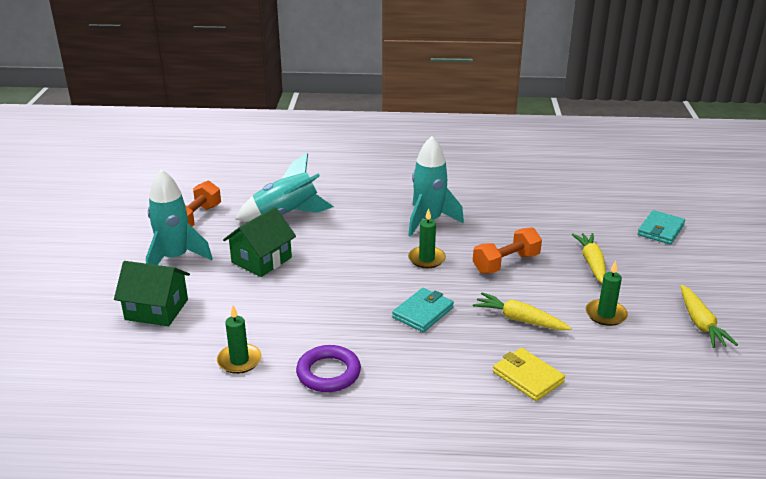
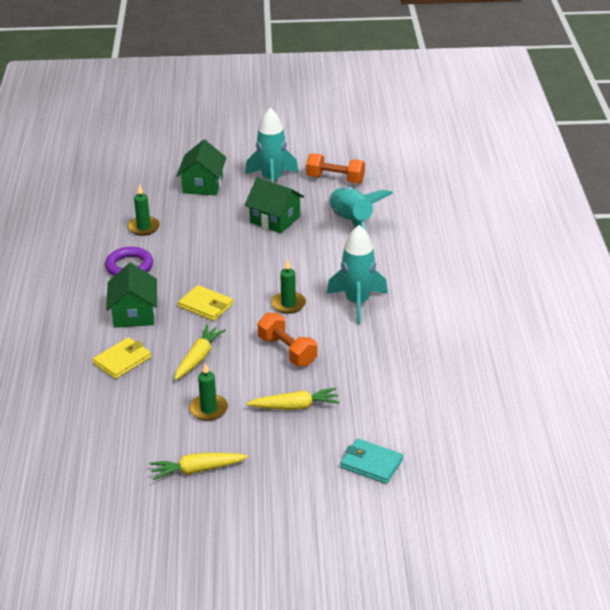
camera: 85 degrees right, 5 degrees up
(423, 312) = (205, 305): turquoise wallet -> yellow wallet
(434, 368) = (134, 314): none -> green house

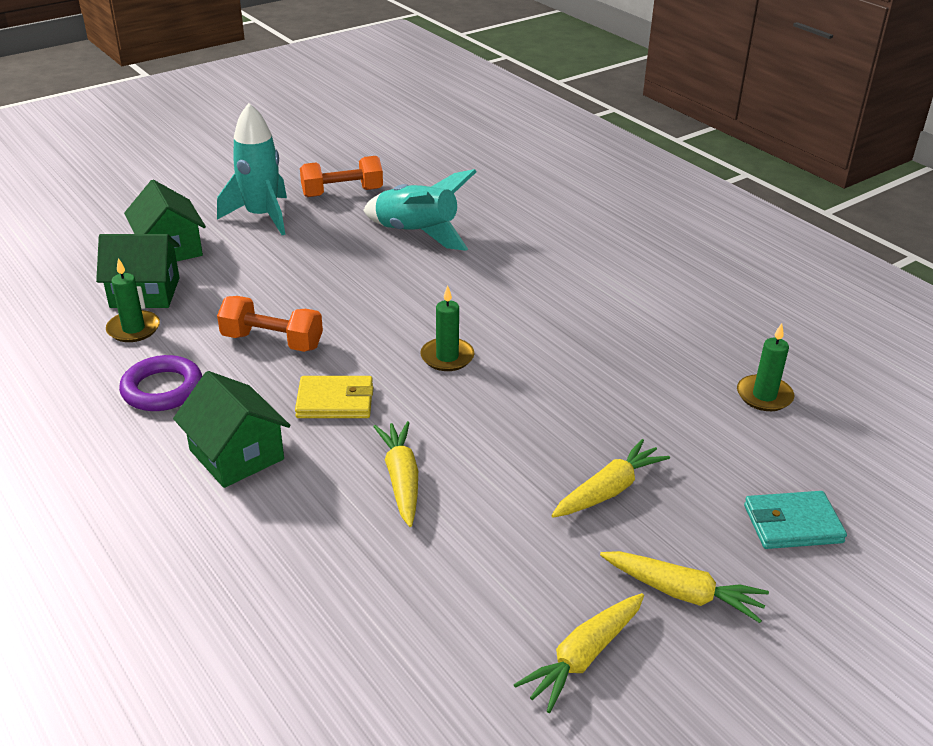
camera: 35 degrees left, 0 degrees up
(122, 360) = (287, 534): yellow wallet -> none
(208, 409) = (497, 550): green candle -> green candle (764, 396)
(274, 467) = (682, 593): none -> yellow carrot
(275, 219) = (315, 260): green house -> green house (145, 292)
(287, 351) = (513, 418): orange dumbbell -> orange dumbbell (272, 341)
(357, 303) = (531, 323): turquoise rocket -> none

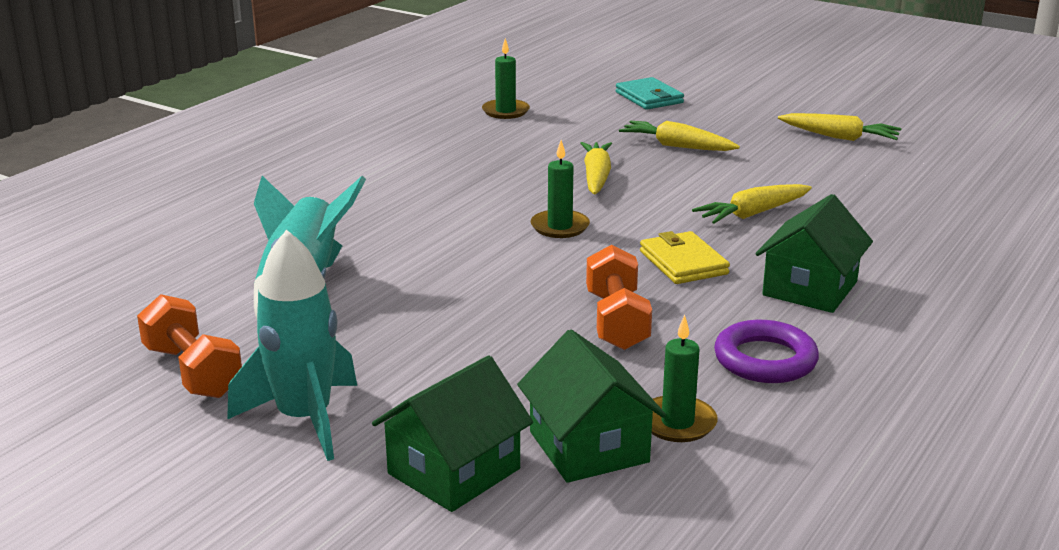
camera: 110 degrees left, 10 degrees down
(682, 593) = (751, 119): yellow carrot -> yellow carrot (596, 177)

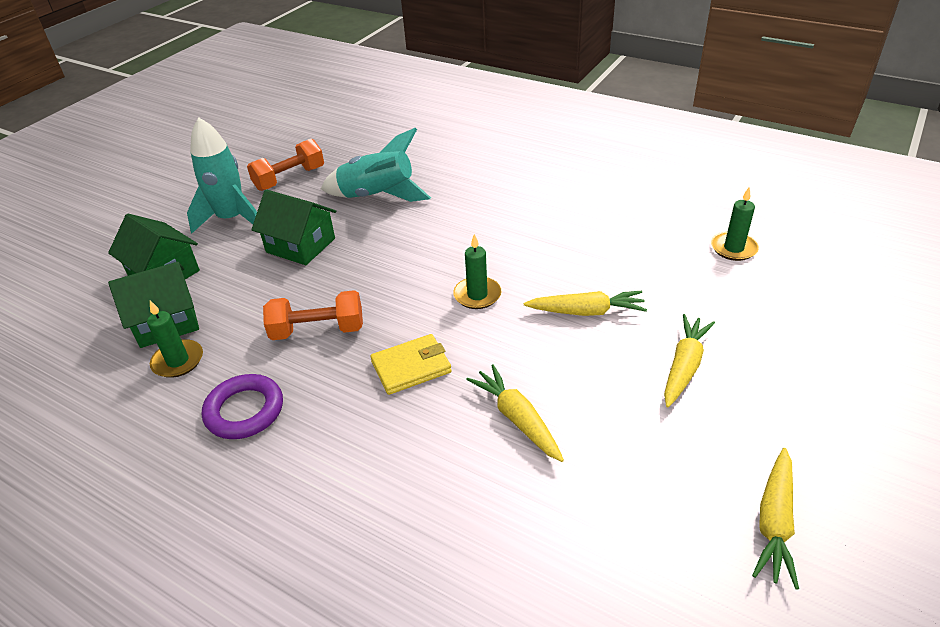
camera: 90 degrees right, 15 degrees up
(649, 97) = (830, 344): turquoise wallet -> none
(810, 288) = (357, 450): green house -> green house (300, 245)

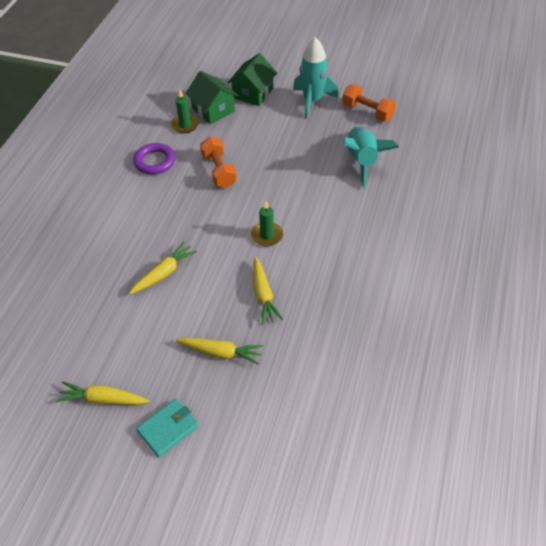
camera: 75 degrees right, 10 degrees up
(300, 245) = (295, 140): green house -> none
(411, 367) = (196, 218): yellow wallet -> none
(733, 248) = (362, 383): green candle -> none
(821, 438) = (168, 429): none -> turquoise wallet

